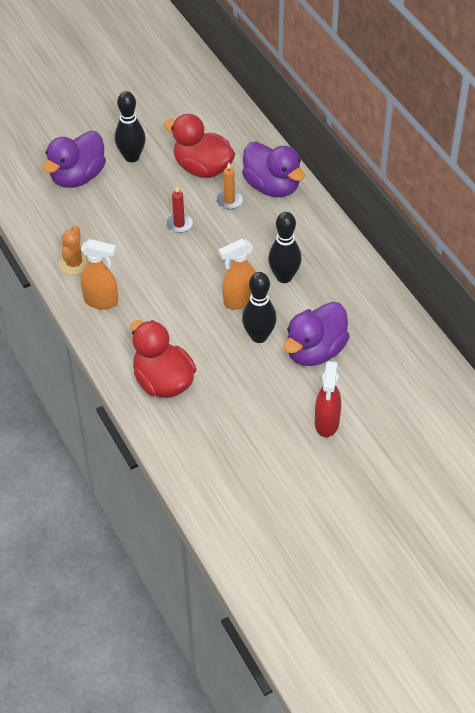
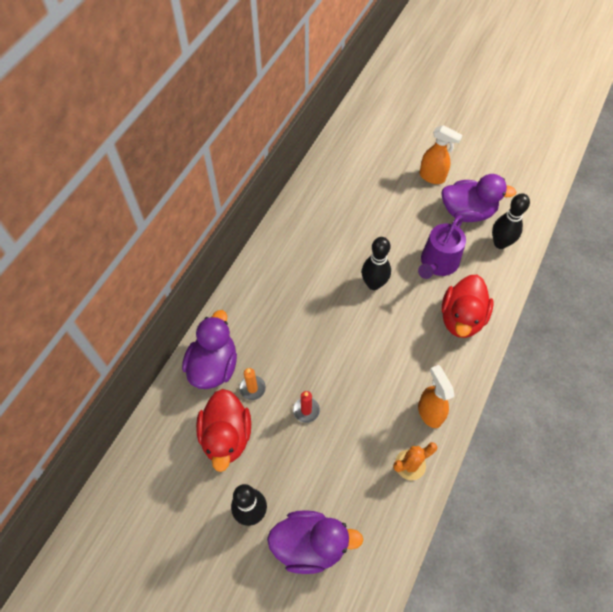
camera: 125 degrees left, 10 degrees up
(238, 402) = (437, 263): none -> purple watering can
(239, 301) = (352, 315): orange spray bottle -> orange spray bottle (432, 177)
(284, 277) = (306, 300): black bowling pin -> black bowling pin (500, 243)
(315, 351) = (359, 244): purple duck -> purple duck (467, 212)
(326, 423) = (410, 207): red spray bottle -> none

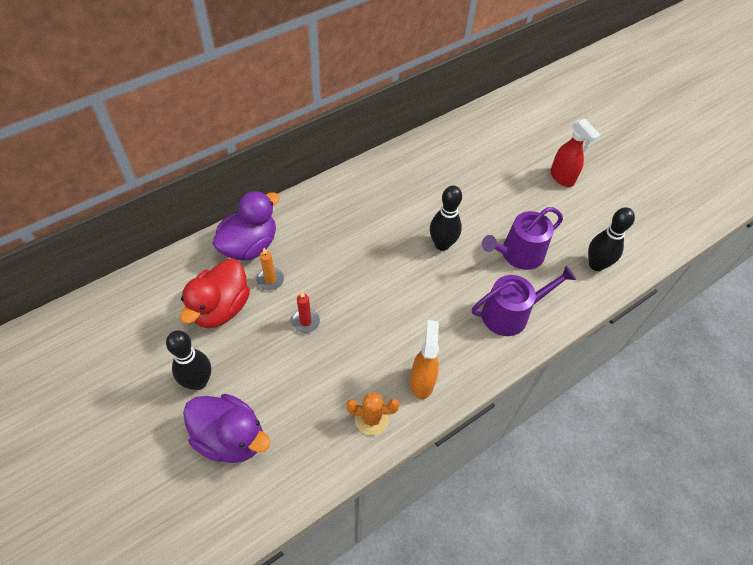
camera: 25 degrees right, 5 degrees down
(432, 177) = (562, 178): orange spray bottle -> red spray bottle
(461, 318) = (511, 313): red duck -> purple watering can
(467, 212) = (579, 223): purple duck -> none

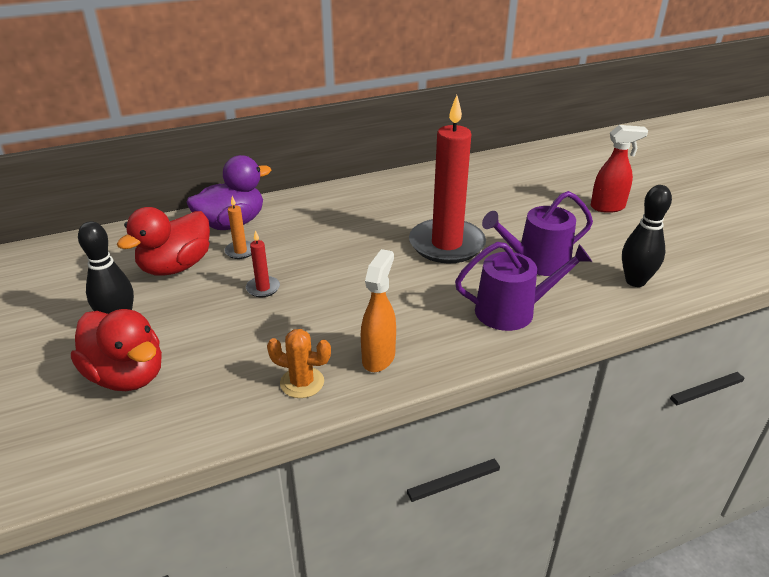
camera: 15 degrees right, 20 degrees down
(230, 438) = (127, 376): purple duck -> red duck
(442, 244) = (446, 244): black bowling pin -> red candle
(562, 178) = (608, 207): red spray bottle -> red spray bottle turned 75 degrees counterclockwise

